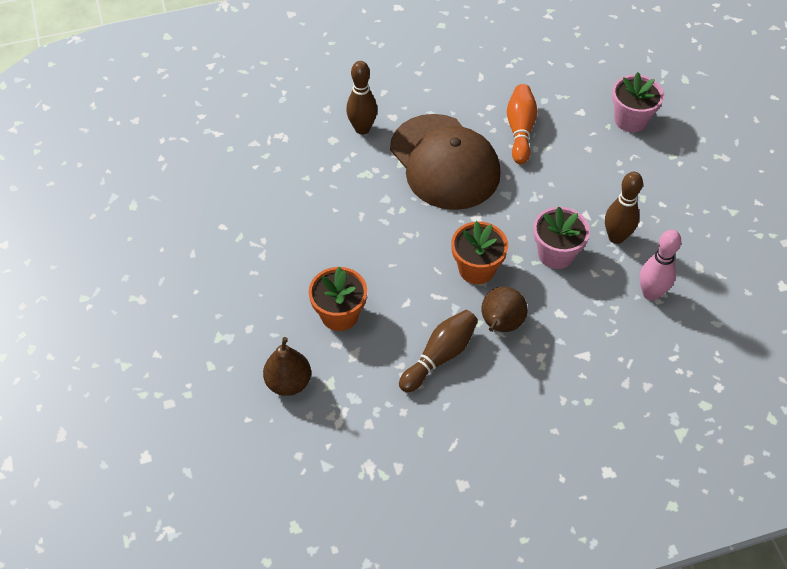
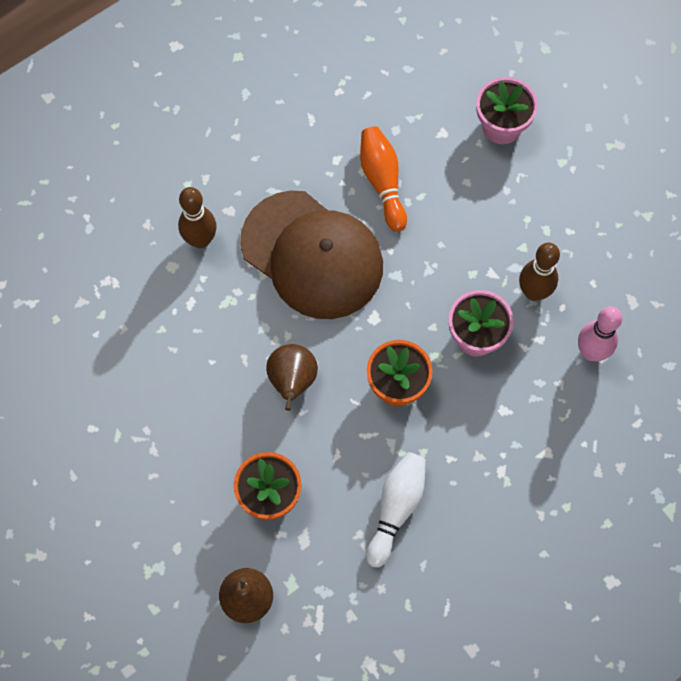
camera: 20 degrees left, 15 degrees up
(440, 356) = (396, 508): brown bowling pin -> white bowling pin
(500, 325) = (447, 447): brown pear -> brown pear (292, 381)

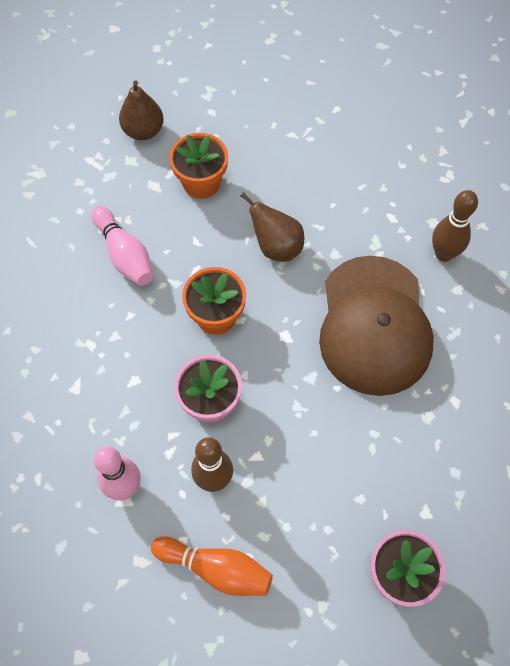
camera: 125 degrees right, 5 degrees down
(312, 255) = (374, 325): brown cap -> brown cap turned 75 degrees counterclockwise
(382, 182) = (407, 425): orange bowling pin -> orange bowling pin (216, 569)
(396, 508) = (125, 254): white bowling pin -> pink bowling pin

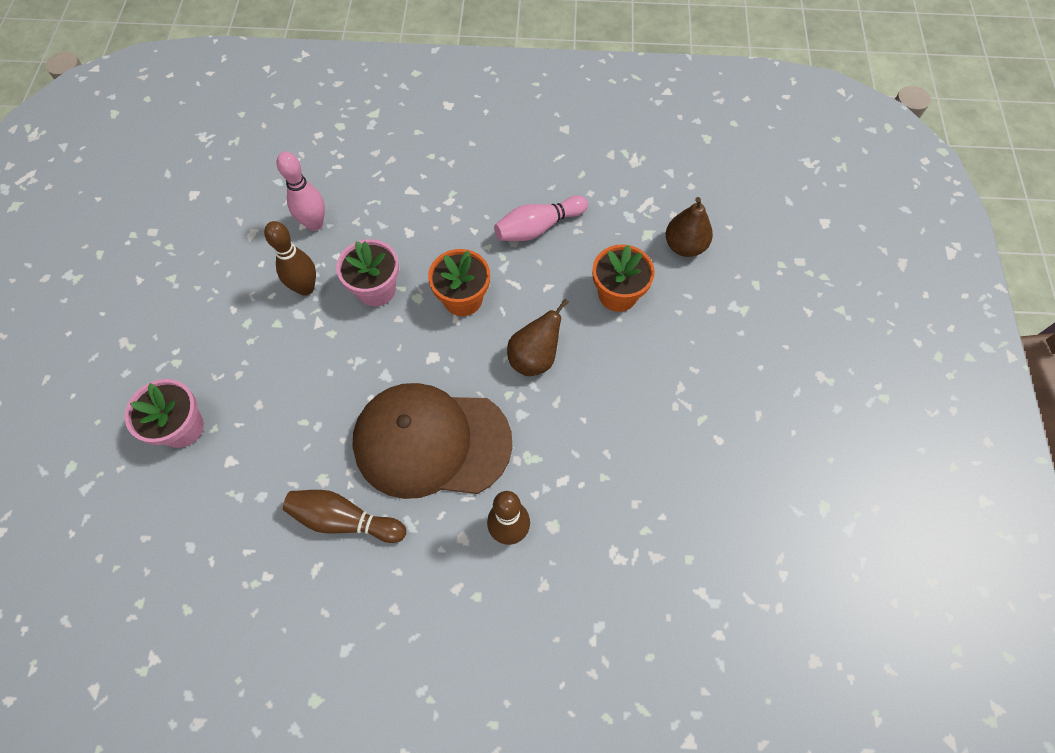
camera: 95 degrees right, 0 degrees up
(216, 569) = (230, 285): orange bowling pin -> none
(462, 389) = (344, 520): none -> brown bowling pin

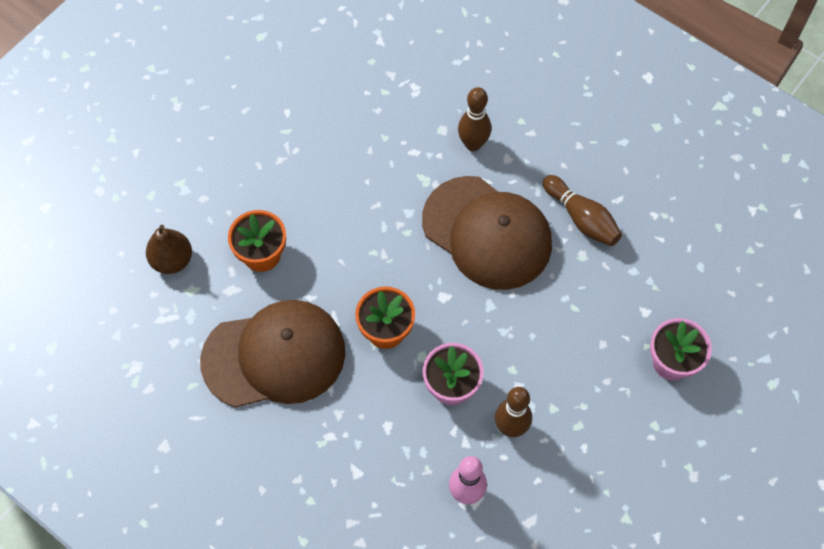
camera: 145 degrees left, 0 degrees up
(534, 358) = (366, 246): brown pear -> none
(538, 227) = (274, 356): pink bowling pin -> brown cap

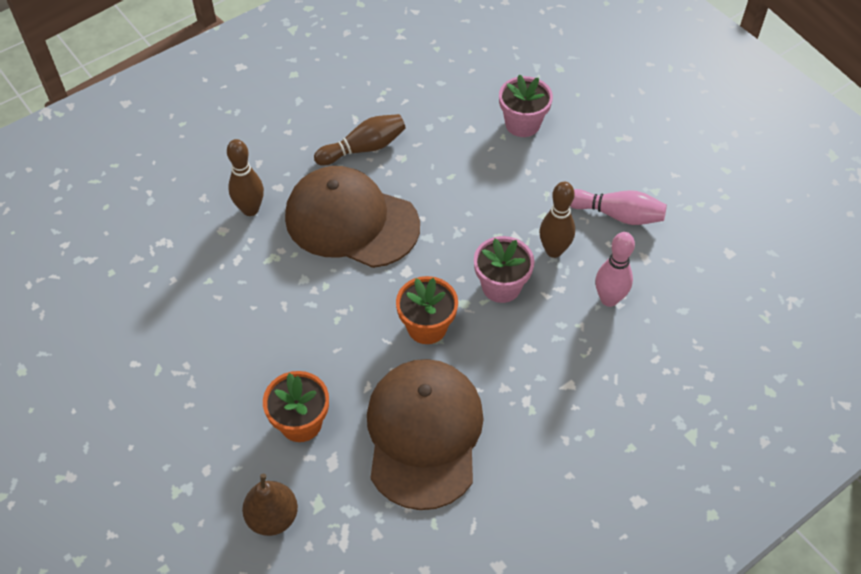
camera: 75 degrees left, 10 degrees down
(487, 233) = (351, 221): brown cap -> brown cap turned 120 degrees counterclockwise
(578, 483) = (617, 215): none -> pink bowling pin

